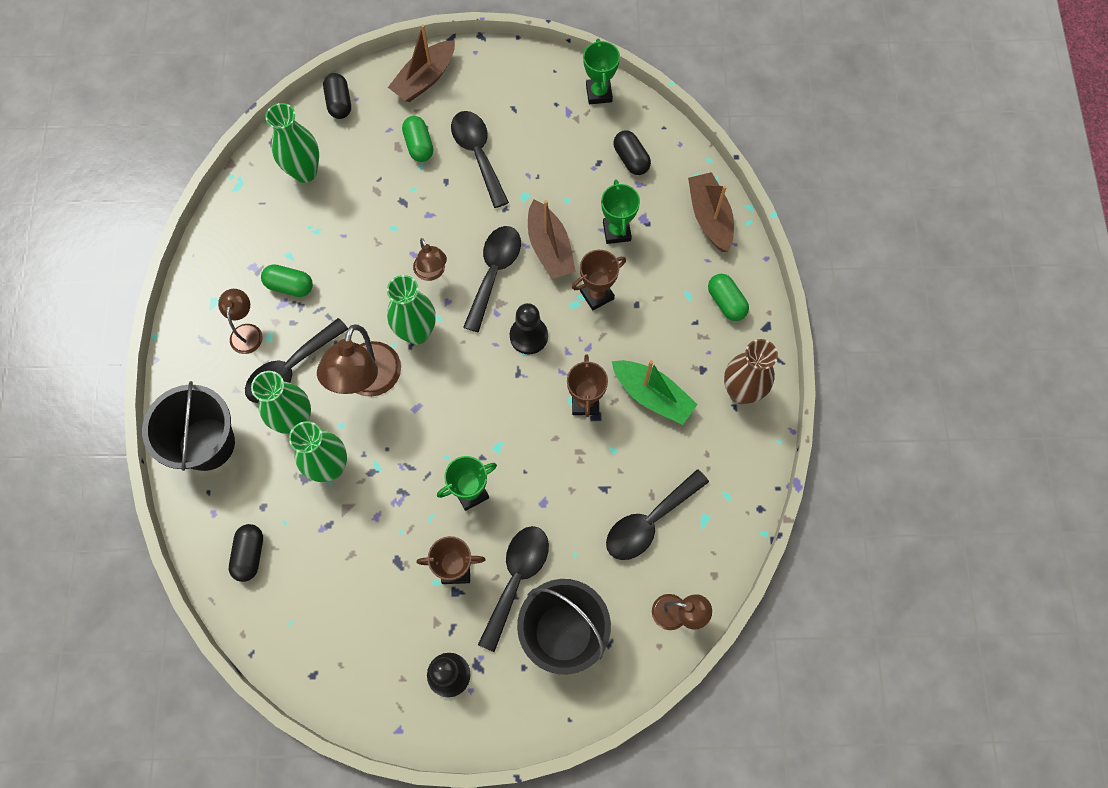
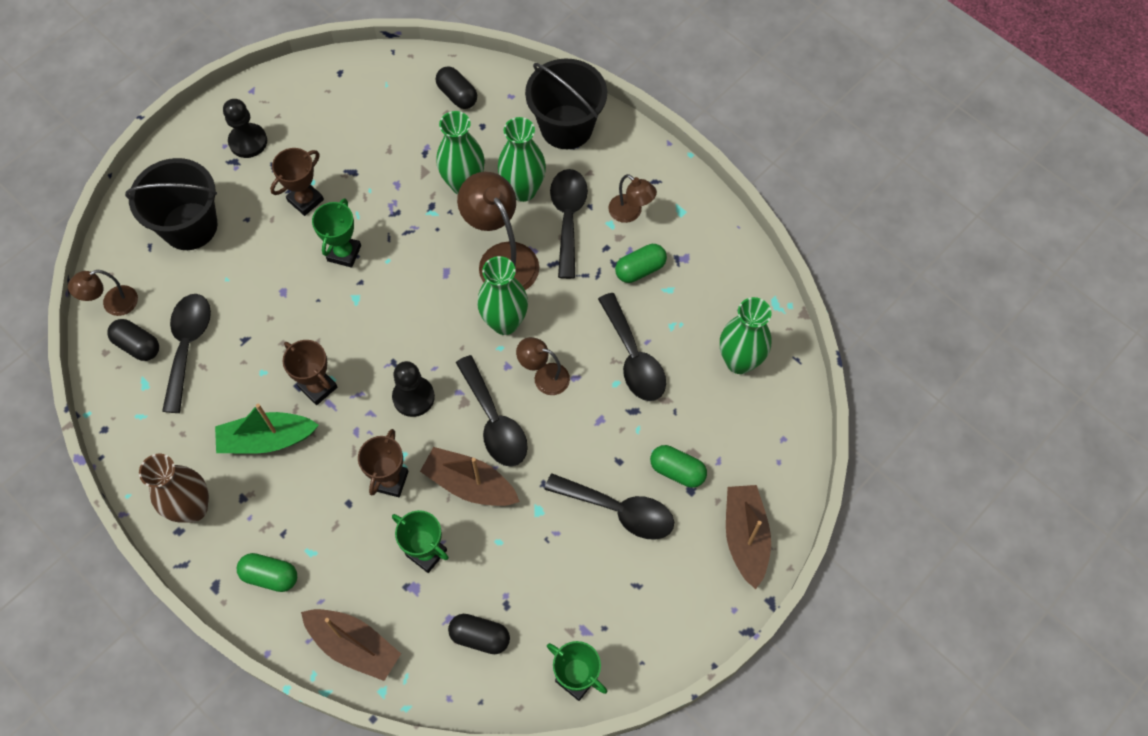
camera: 135 degrees right, 5 degrees down
(339, 103) = (787, 444): black capsule -> black capsule (137, 345)
(516, 579) = (255, 230): black spoon -> black spoon (633, 358)

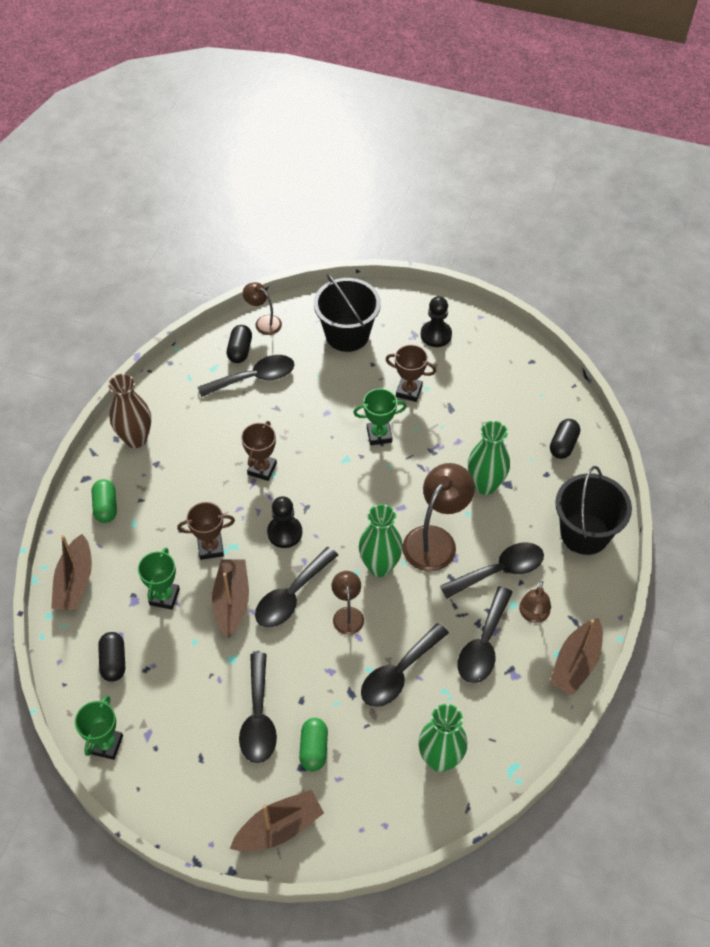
camera: 65 degrees right, 10 degrees down
(267, 439) = (206, 457): green boat -> none
(523, 190) = (505, 528): green vase -> none
(640, 269) = (483, 645): green capsule -> black spoon
(697, 202) = (575, 663): none -> brown boat

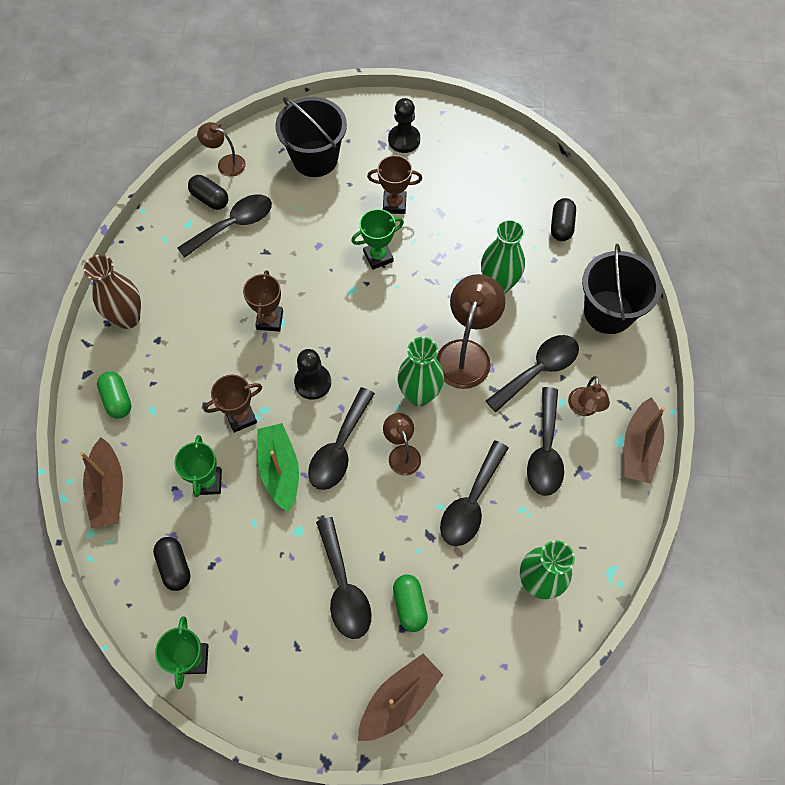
camera: 15 degrees left, 10 degrees up
(232, 602) = (280, 470): brown boat -> green boat
(240, 350) = (210, 199): black capsule -> black capsule turned 45 degrees counterclockwise

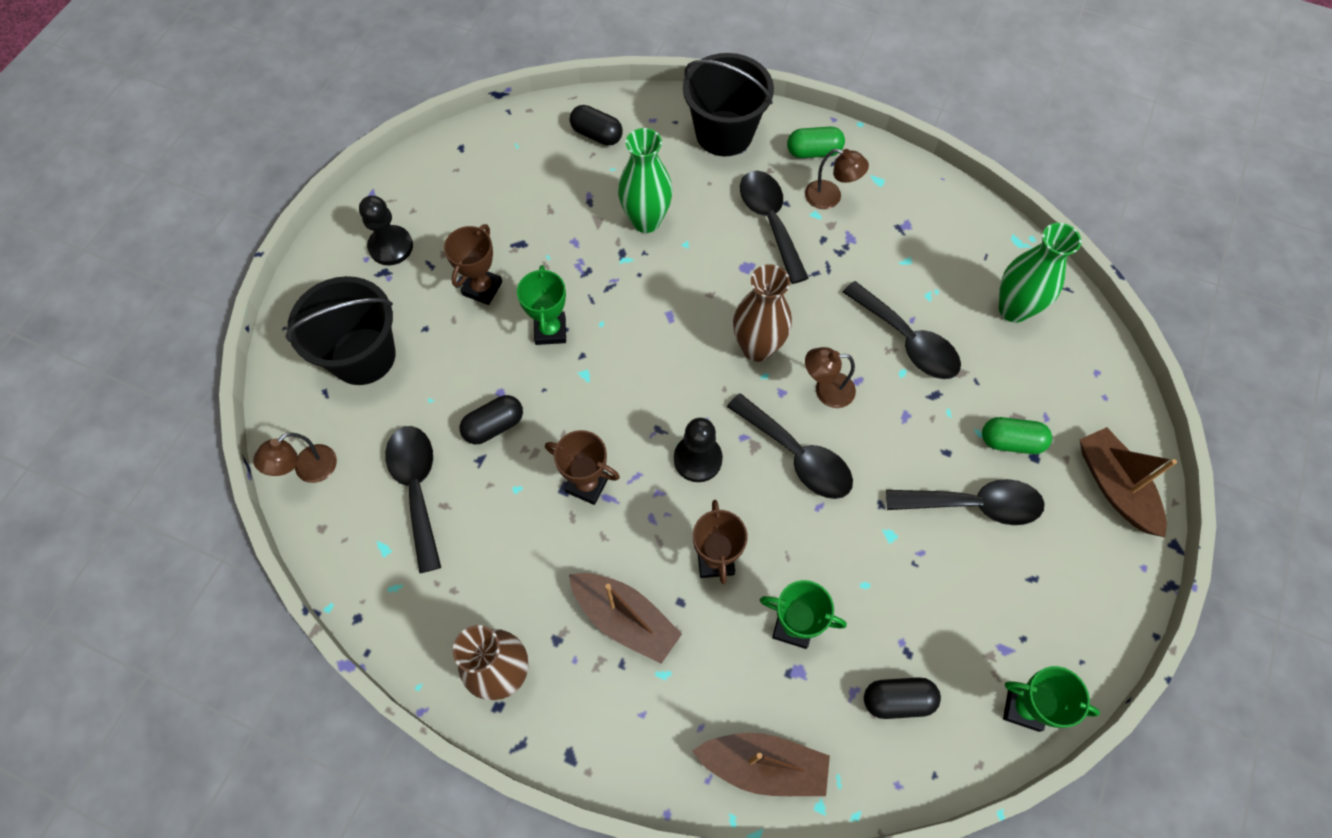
camera: 70 degrees left, 0 degrees up
(117, 399) = (629, 720): green capsule -> green capsule (813, 152)
(210, 199) = (357, 507): black capsule -> black capsule (494, 426)
(280, 470) = (804, 533): green boat -> none
(419, 395) = (757, 348): green vase -> brown vase
(466, 353) = (722, 283): brown lamp -> none
(545, 451) = (868, 250): black spoon -> none
(639, 447) = (890, 167): brown boat -> brown boat (625, 619)

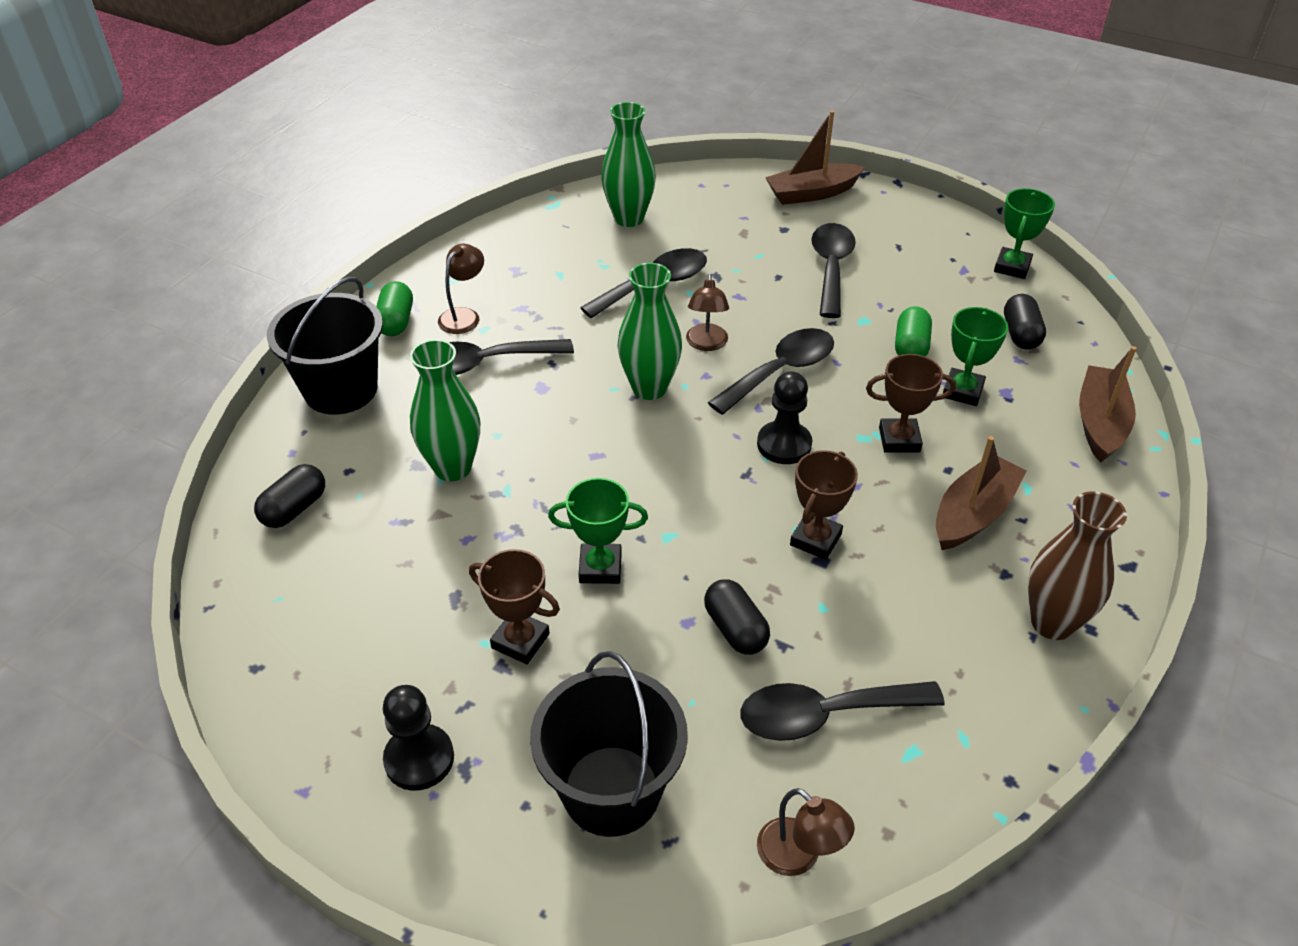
camera: 85 degrees left, 20 degrees down
(757, 348) = (649, 388): brown vase -> green vase
(1011, 442) = (768, 239): green capsule -> green capsule (910, 347)

